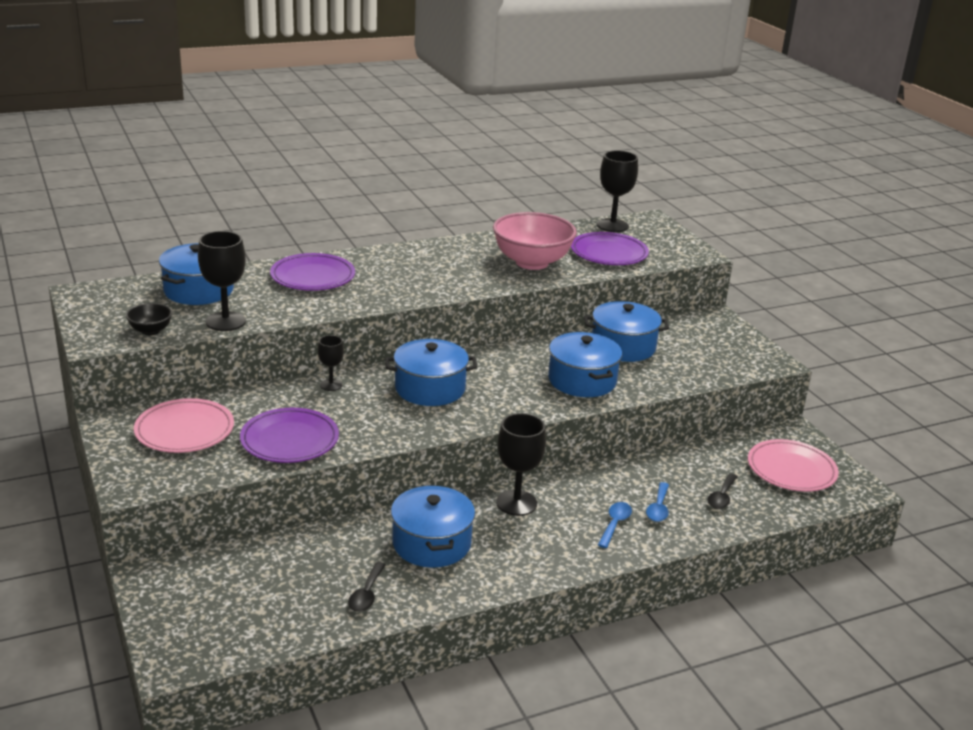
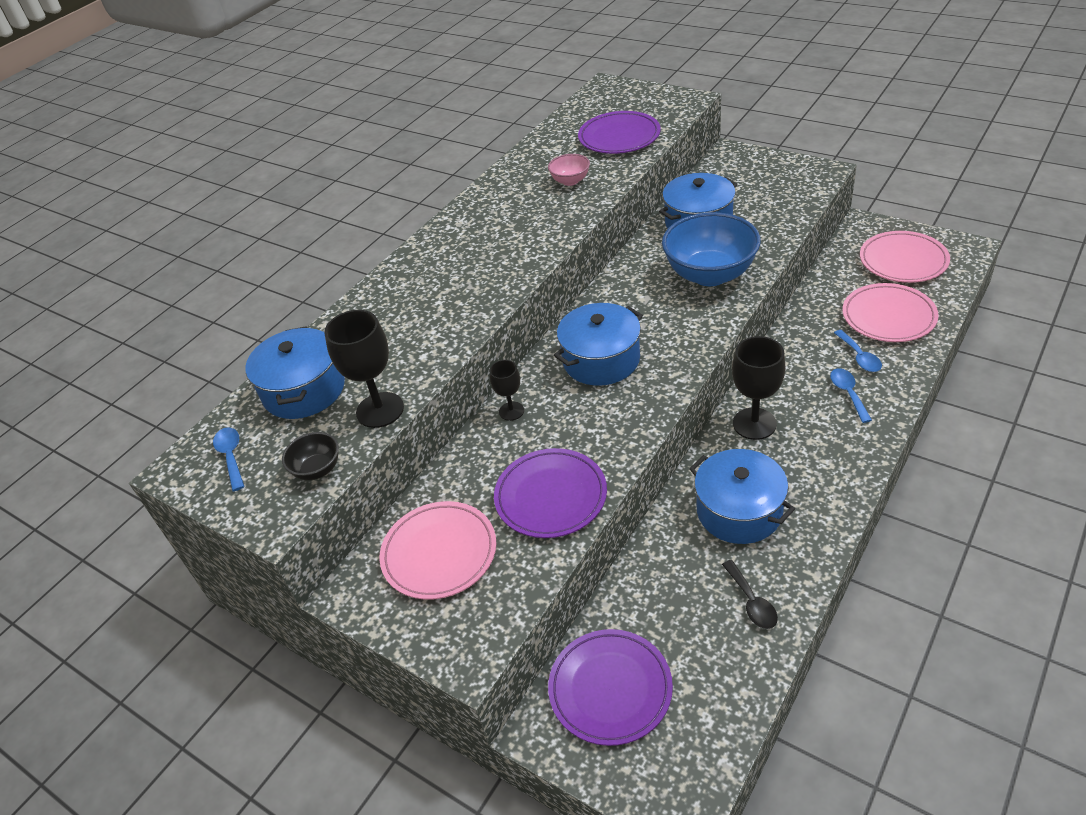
camera: 25 degrees left, 15 degrees up
(115, 301) = (231, 456): none -> blue spoon
(313, 277) = (397, 307): purple plate -> purple plate (610, 689)
(532, 262) = (570, 181): pink bowl -> pink bowl, size x0.47
(582, 380) = (710, 274): blue pot -> blue bowl
(612, 225) = (584, 108): black goblet -> none
(721, 497) = (888, 317): black spoon -> pink plate

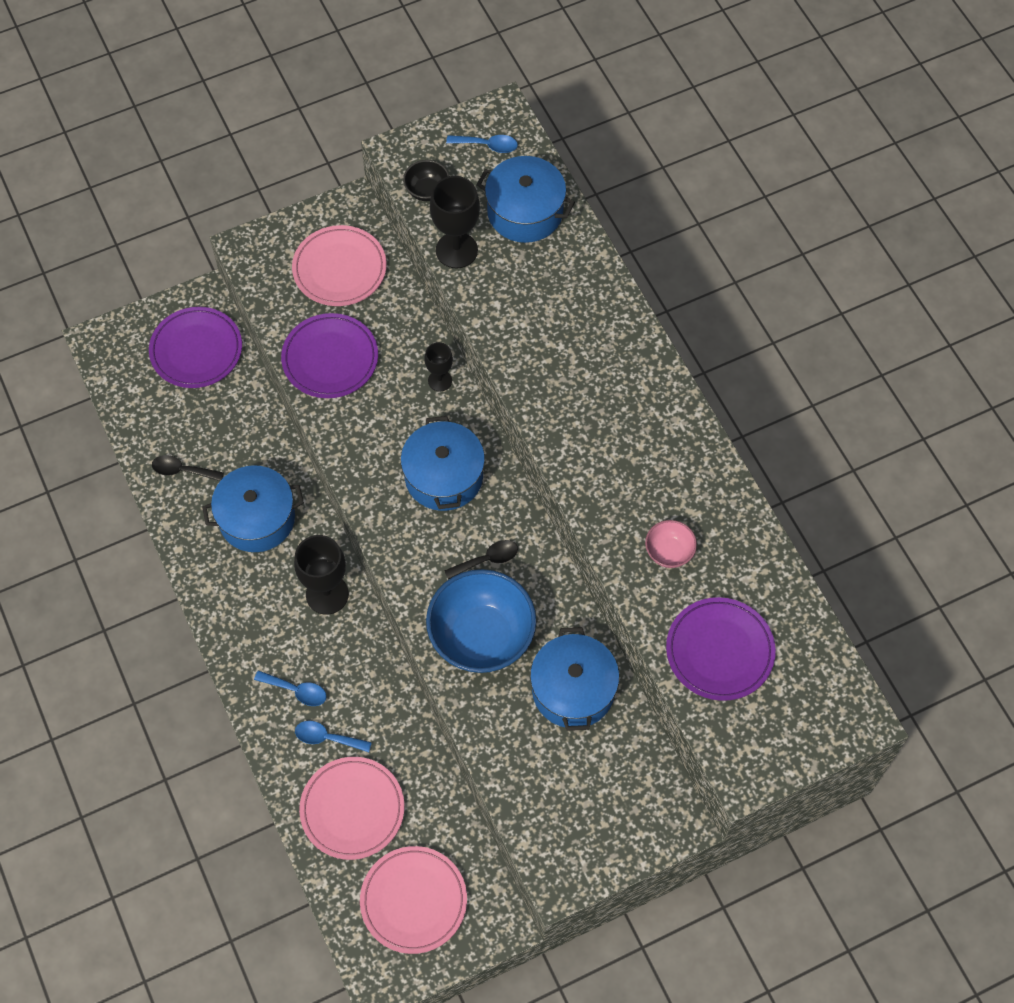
camera: 115 degrees right, 20 degrees up
(647, 302) = (487, 560): none -> black spoon

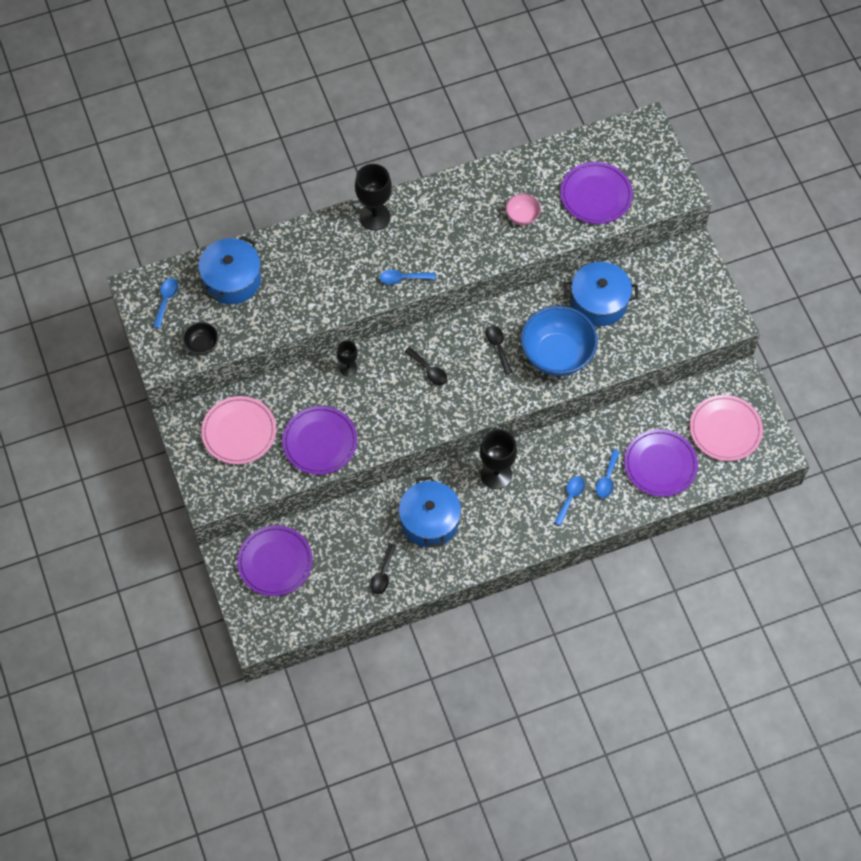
camera: 85 degrees left, 0 degrees up
(352, 809) = (660, 465): pink plate -> purple plate
(444, 476) = (429, 370): blue pot -> black spoon
(456, 250) = (260, 328): black goblet -> black goblet (374, 217)
(548, 407) = (402, 278): none -> blue spoon

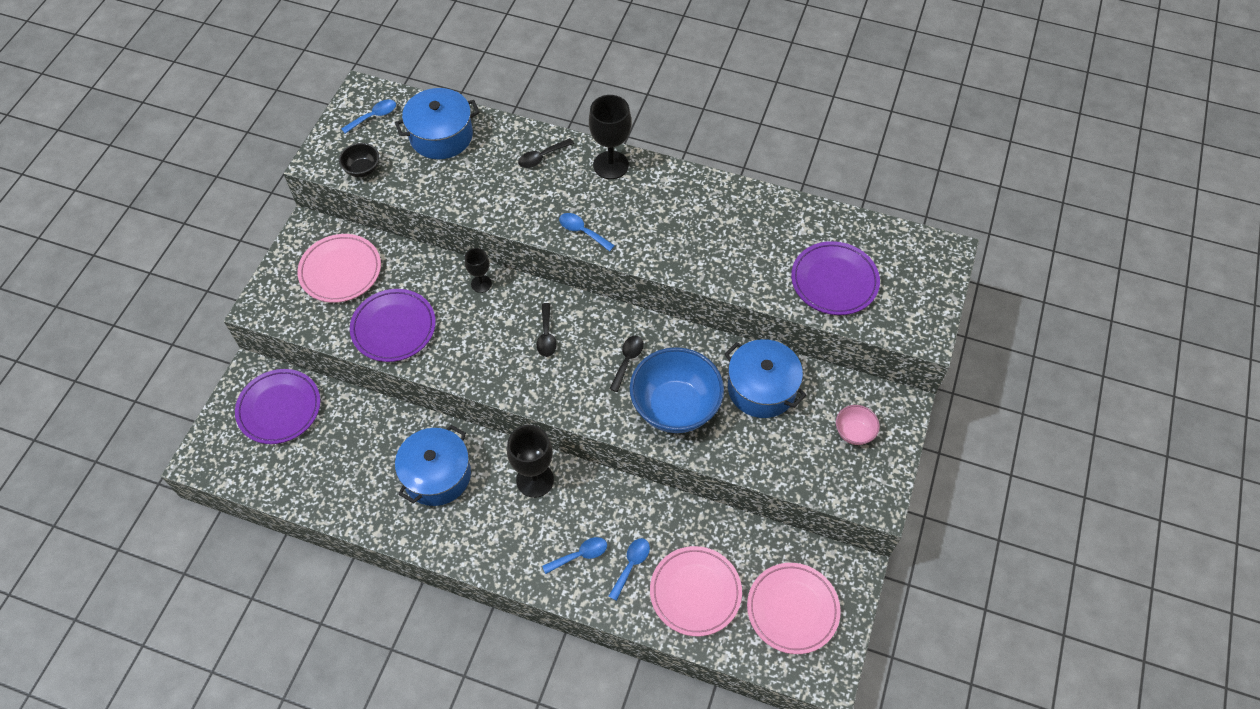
camera: 40 degrees right, 5 degrees down
(383, 574) = (351, 490): black spoon -> black spoon (541, 157)
(522, 216) = (744, 252): pink bowl -> pink bowl (854, 432)
(607, 479) = (631, 565): blue spoon -> blue spoon turned 150 degrees clockwise
(660, 465) = (695, 592): purple plate -> pink plate

